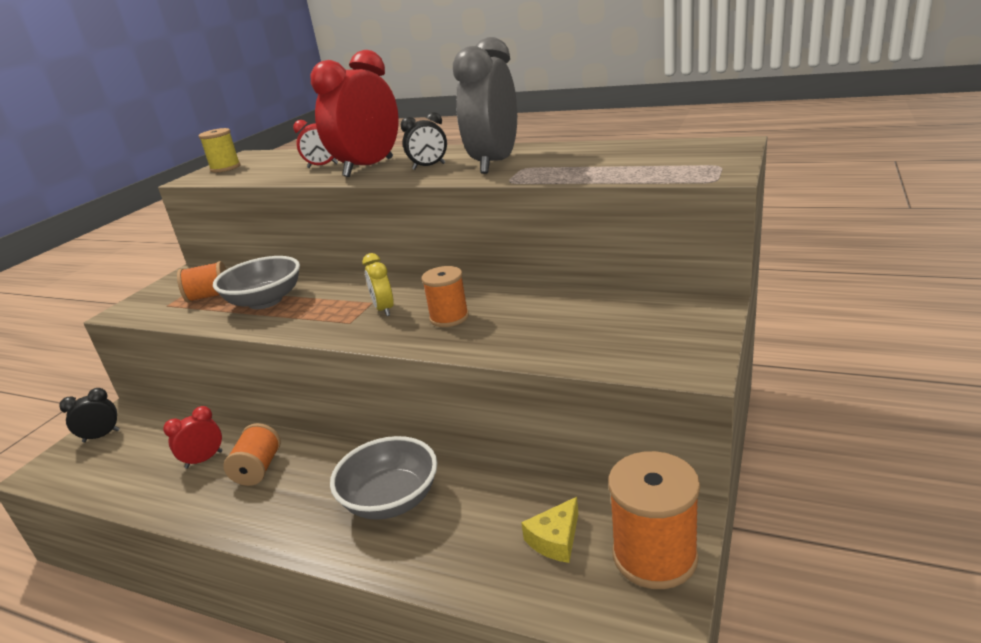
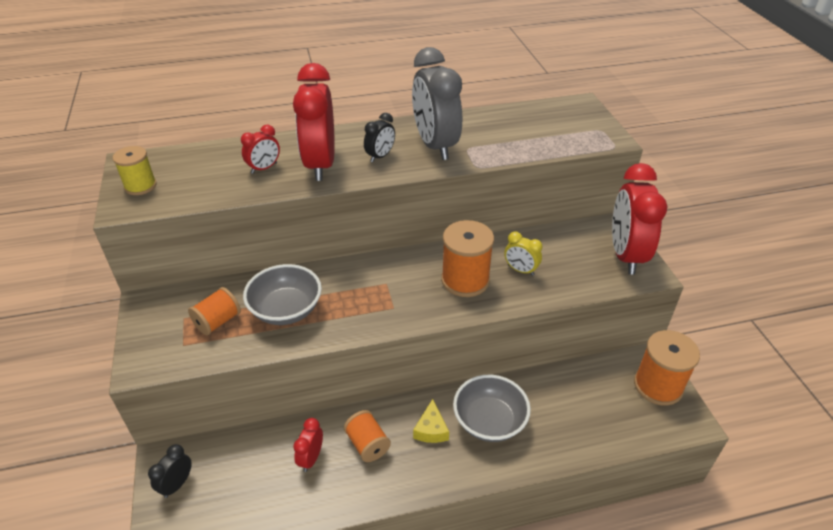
camera: 40 degrees left, 15 degrees up
(384, 309) = (406, 287): yellow clock -> yellow clock (520, 270)
(449, 317) = (465, 280): orange spool -> orange spool, size x1.61
(555, 539) = (605, 400): yellow cheese -> yellow cheese (431, 429)
(683, 340) = (625, 255): none -> red clock

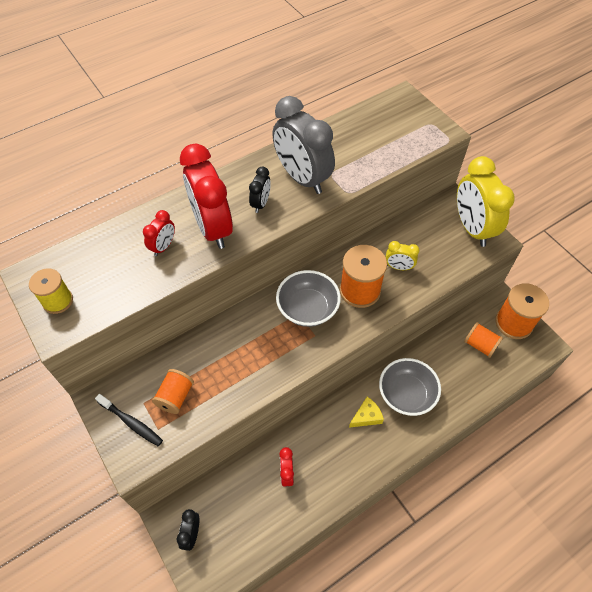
camera: 20 degrees left, 15 degrees up
(161, 331) = (131, 423): none -> black toothbrush
(286, 310) = (228, 366): grey bowl -> grey bowl (307, 308)
(367, 444) = (324, 446): orange spool -> orange spool (480, 345)
(431, 429) = (366, 416): yellow cheese -> yellow cheese turned 105 degrees counterclockwise
(625, 255) = (472, 228): red clock -> yellow clock

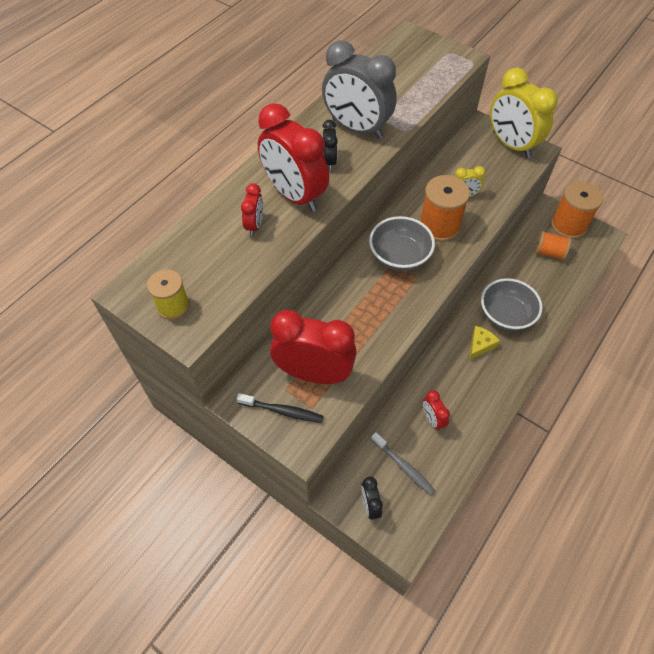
camera: 20 degrees left, 0 degrees up
(175, 397) = (314, 373): orange spool -> red clock
(239, 509) = (403, 466): none -> grey toothbrush

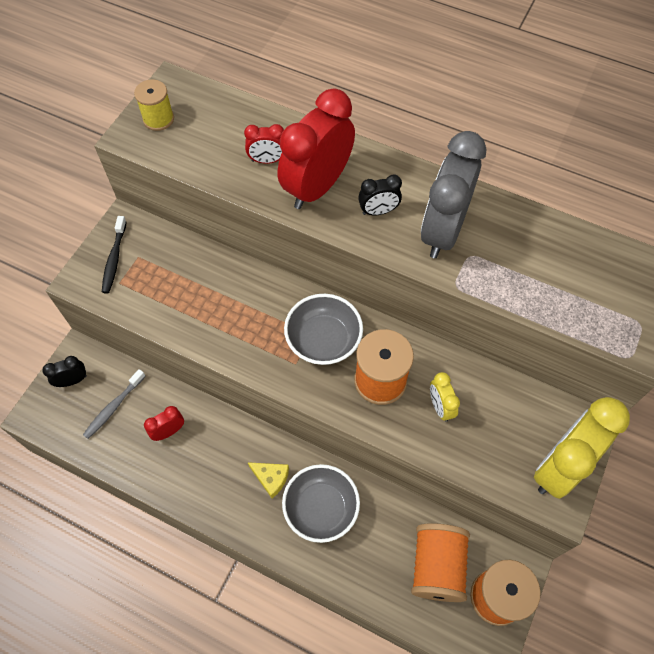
camera: 80 degrees right, 5 degrees up
(314, 373) = (157, 278): red clock -> none
(549, 252) = (437, 567): orange spool -> orange spool, size x1.61

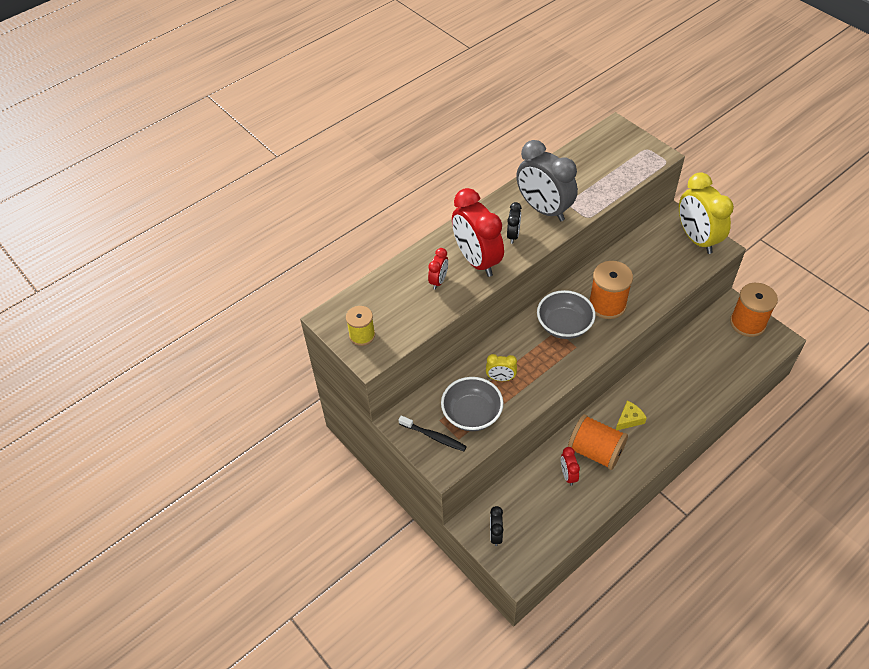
camera: 65 degrees left, 10 degrees down
(113, 407) = (532, 509): grey toothbrush -> none
(321, 508) = (661, 396): grey bowl -> grey bowl (472, 414)
(437, 567) = (720, 346): orange spool -> orange spool (595, 451)
(440, 407) = (637, 280): yellow clock -> yellow clock (500, 378)

